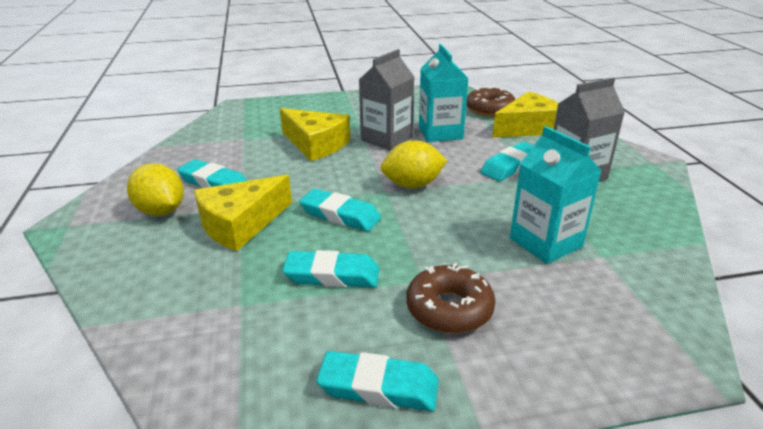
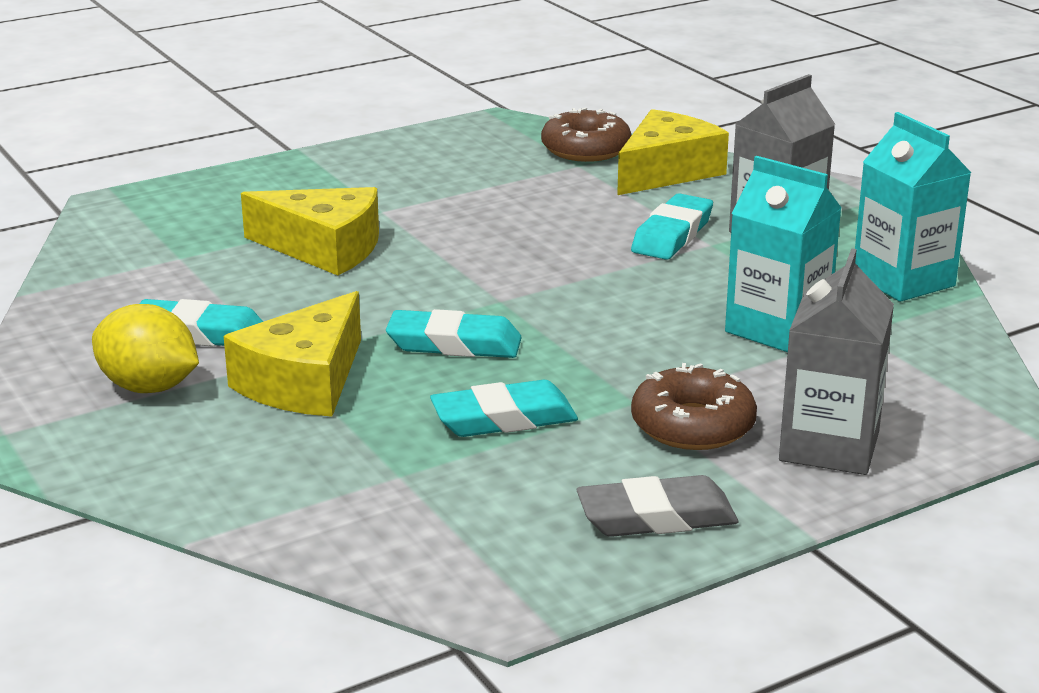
camera: 20 degrees left, 5 degrees down
(378, 387) = (656, 517): turquoise eraser -> grey eraser
(386, 139) = (442, 222): grey carton -> grey carton (829, 446)
(412, 185) = (536, 285): yellow lemon -> none
(440, 133) = (527, 200): turquoise carton -> turquoise carton (903, 280)

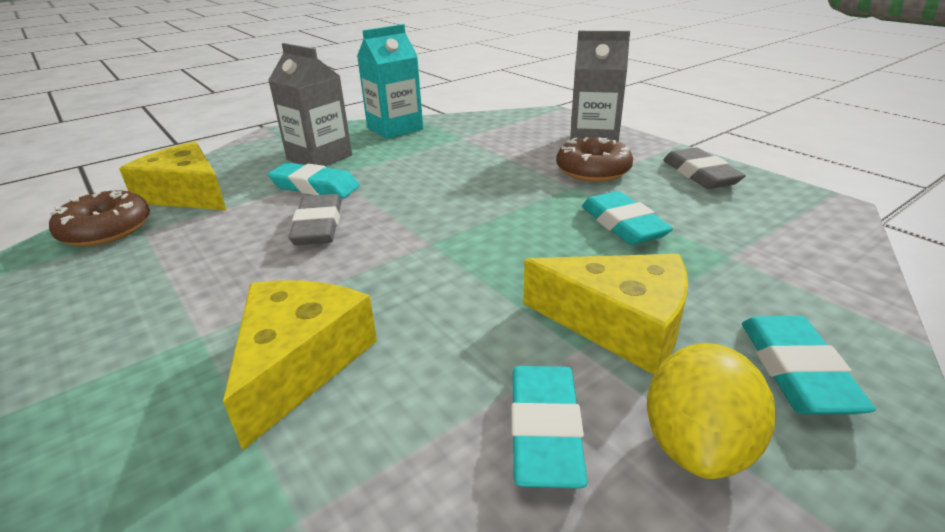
camera: 95 degrees left, 5 degrees up
(454, 344) = (516, 255): turquoise eraser -> turquoise eraser (796, 371)
(561, 242) = (318, 226): none -> grey eraser
(777, 329) = (462, 154): turquoise carton -> none

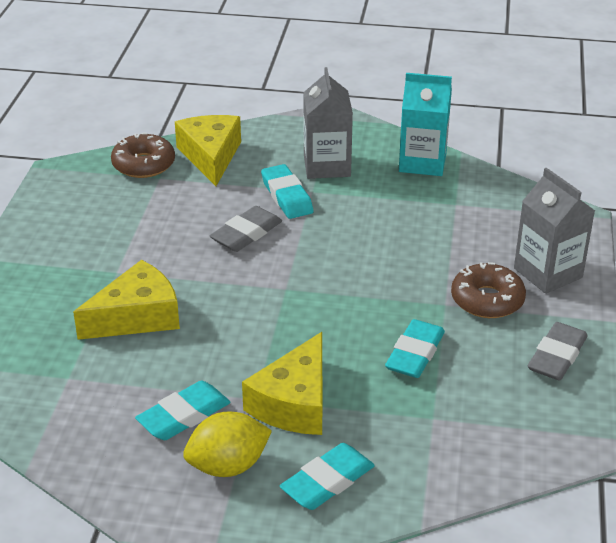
camera: 45 degrees right, 5 degrees up
(619, 324) = (294, 403): yellow cheese -> yellow cheese turned 45 degrees clockwise

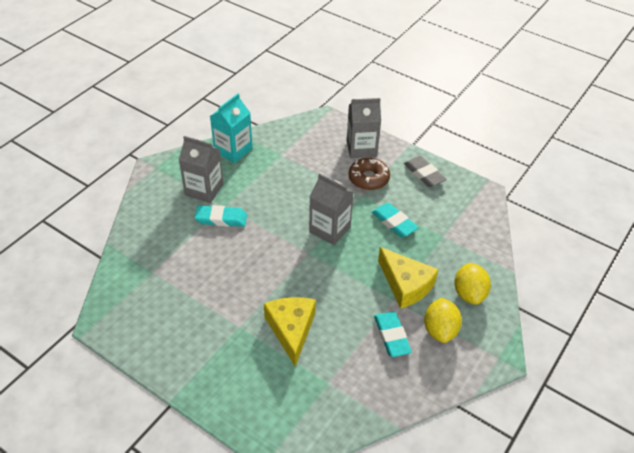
camera: 65 degrees left, 10 degrees up
(143, 164) = (130, 274): brown donut -> none
(211, 156) = (149, 238): yellow cheese -> none
(246, 234) = (245, 251): grey eraser -> none
(327, 481) = (469, 294): turquoise eraser -> yellow lemon
(346, 294) = (330, 229): none -> grey carton

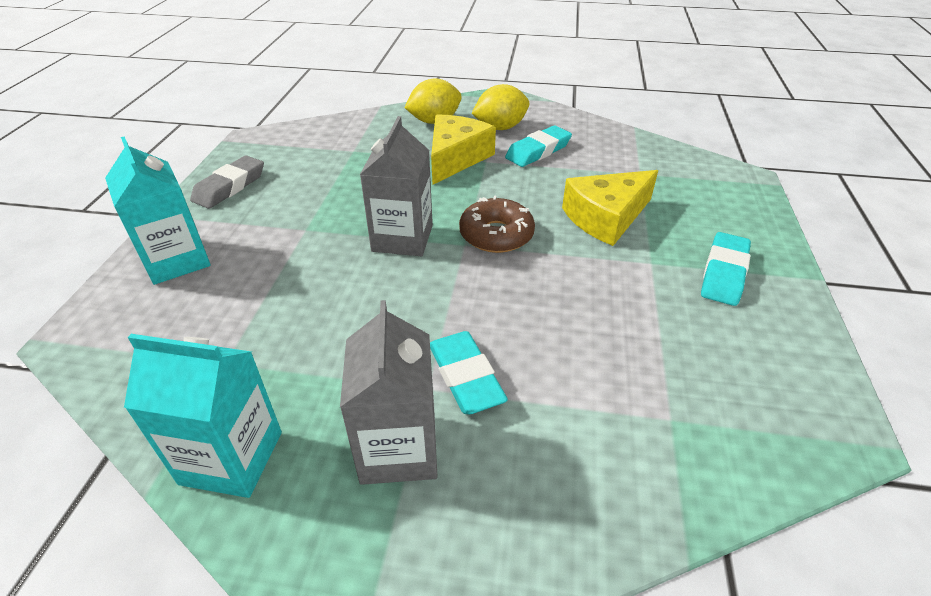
camera: 115 degrees left, 5 degrees down
(361, 148) = (177, 260): grey carton -> turquoise carton
(368, 178) = (261, 232): brown donut -> brown donut (496, 235)
(394, 223) = (351, 188): turquoise eraser -> turquoise eraser (724, 273)

